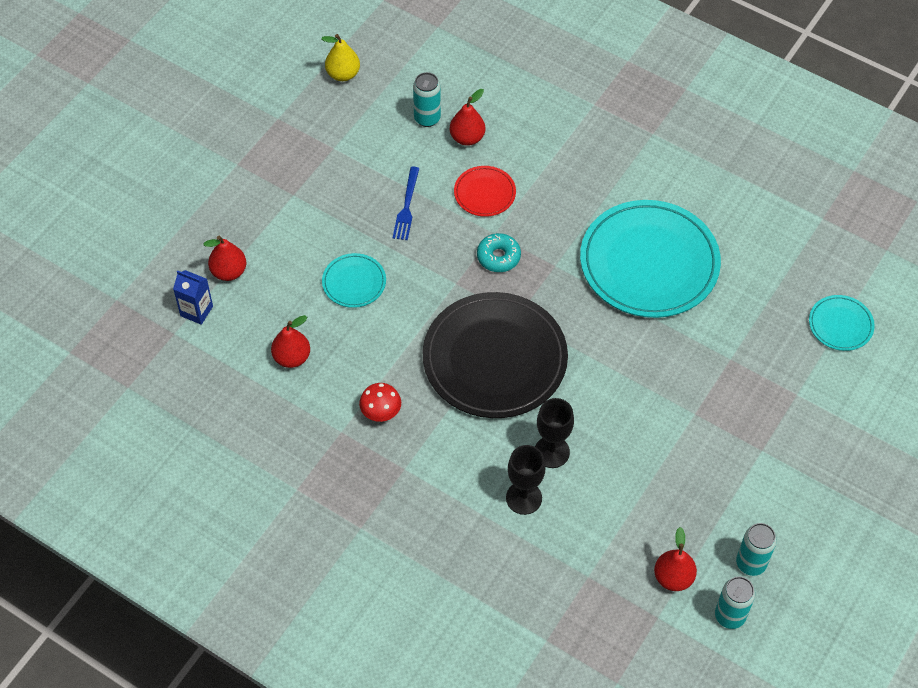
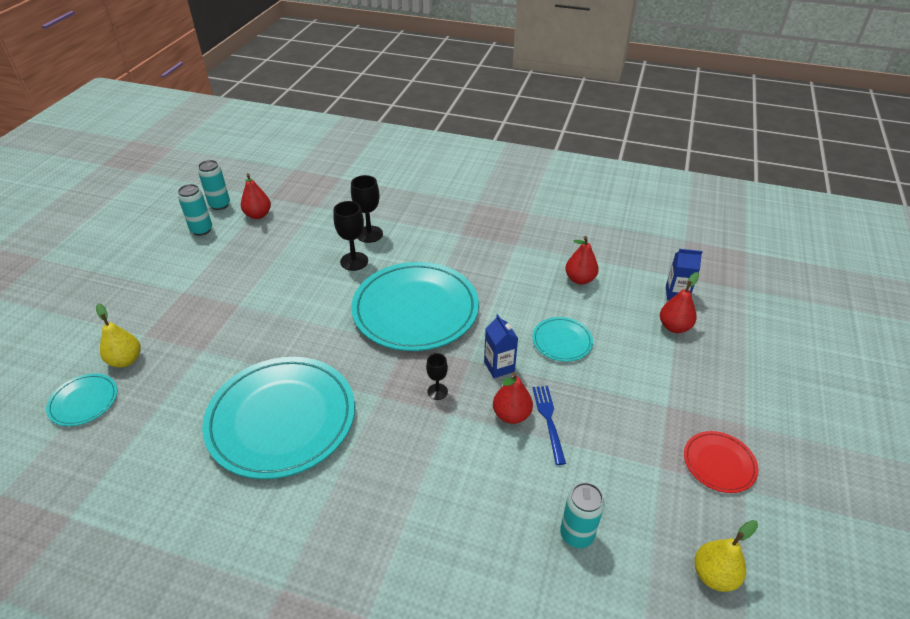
camera: 165 degrees right, 15 degrees down
(381, 413) = (492, 259): red mushroom -> none
(430, 269) = (499, 367): none -> blue carton
(467, 138) = (517, 520): red pear -> red pear (511, 415)
(484, 193) = (473, 454): red plate -> red plate (719, 463)
(494, 359) = (415, 310): black plate -> turquoise plate
(498, 257) = (437, 391): turquoise donut -> black goblet
(809, 365) = (126, 360): none -> yellow pear

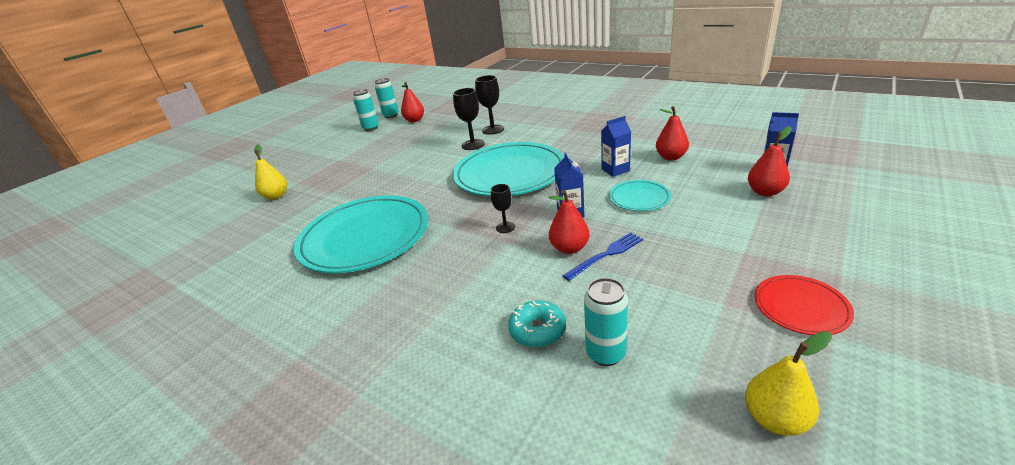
camera: 20 degrees right, 10 degrees down
(84, 401) = (233, 218): turquoise plate -> none
(510, 518) = (537, 330): none -> turquoise donut
(528, 300) = (615, 170): none -> blue carton
(548, 420) = (606, 255): blue fork -> blue fork turned 45 degrees clockwise

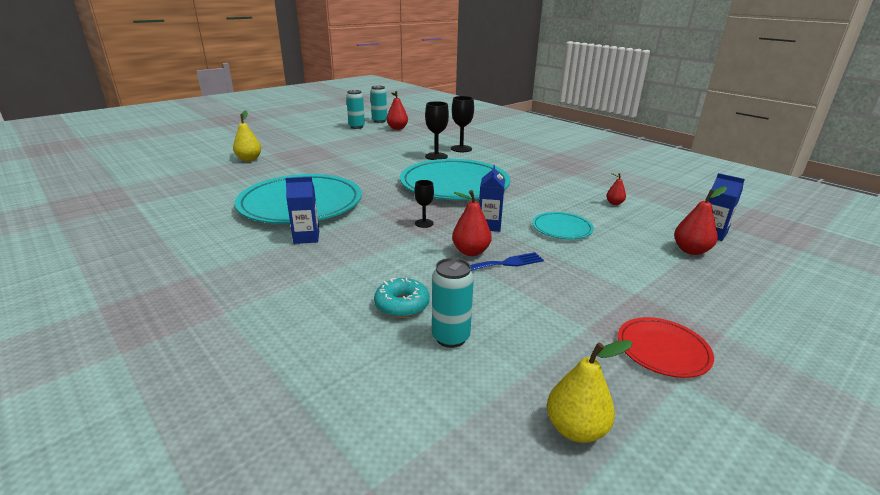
camera: 10 degrees right, 5 degrees down
(615, 170) = (553, 202): blue carton -> blue carton (306, 237)
(671, 157) = (614, 203): red pear -> red pear, size x0.59

